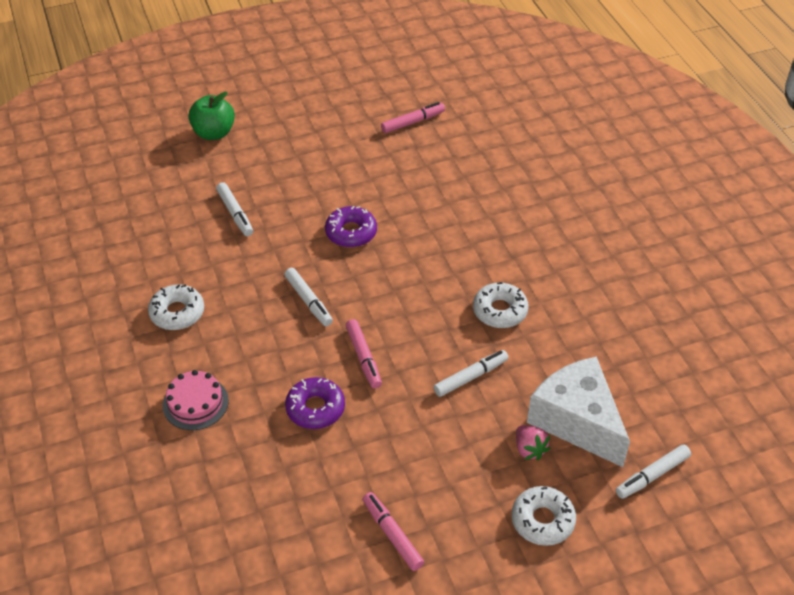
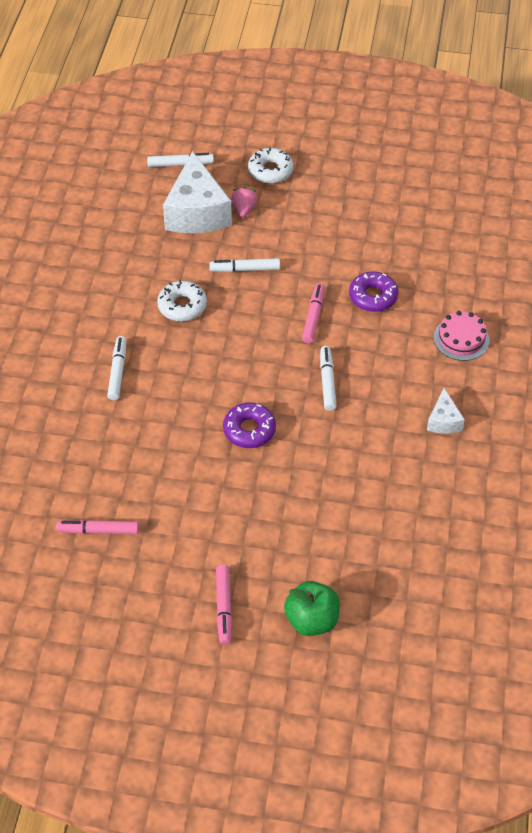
camera: 150 degrees left, 5 degrees up
(177, 313) = (443, 421): white donut -> white cheese
(235, 213) = (343, 501): white marker -> white marker (118, 371)
(392, 534) = (370, 202): pink marker -> pink marker (223, 607)

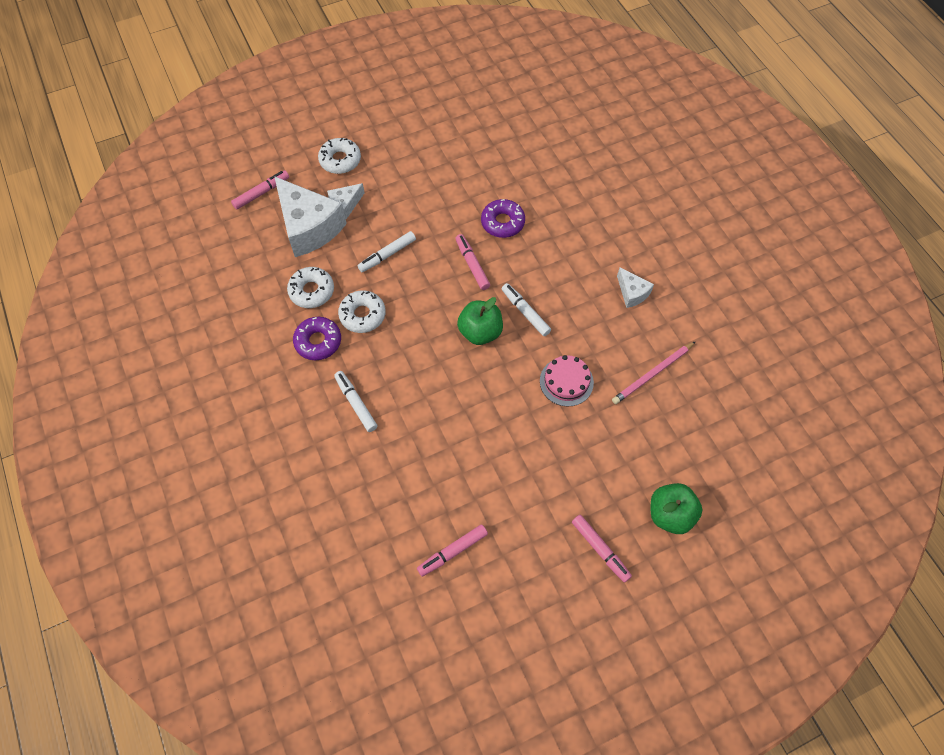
camera: 35 degrees left, 10 degrees up
(156, 264) = (311, 291): none -> white donut
(180, 164) = (261, 193): white marker -> pink marker
(244, 209) = (345, 204): pink strawberry -> white cheese
(249, 430) = (500, 388): purple donut -> purple donut (318, 342)
(272, 375) = (480, 332): none -> green apple
(400, 498) = (652, 374): none -> pink pencil
(461, 339) = (592, 220): pink cake -> pink cake (566, 381)

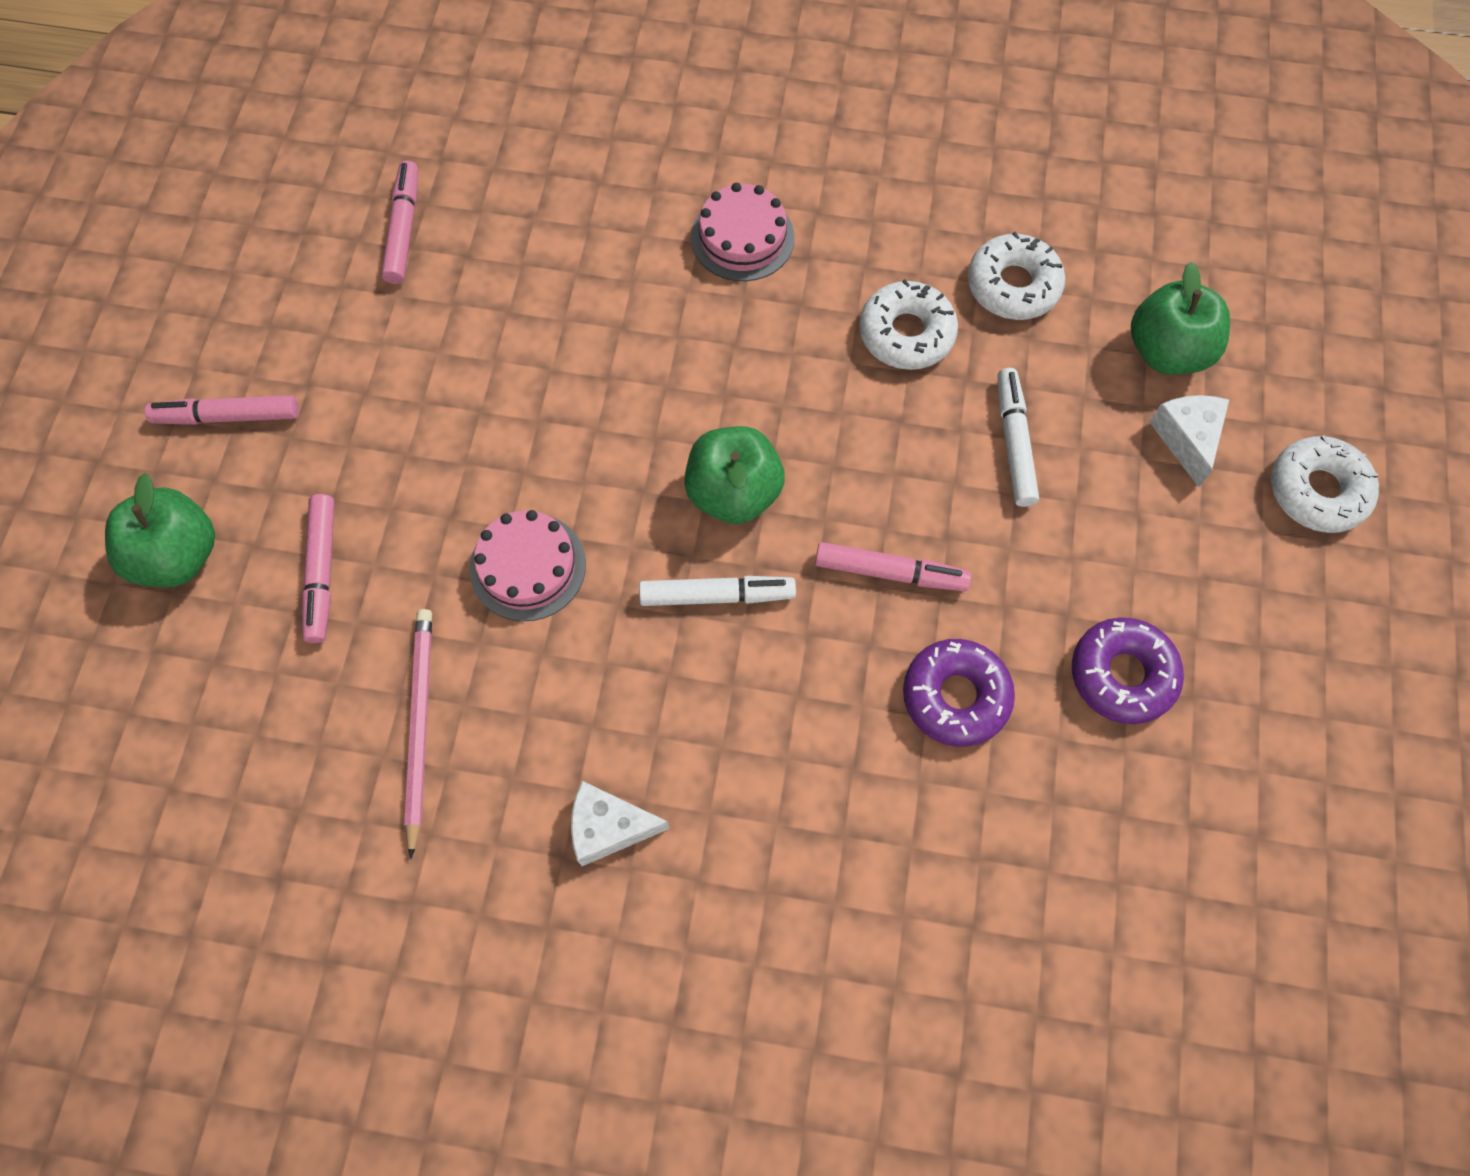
camera: 125 degrees right, 5 degrees up
(261, 193) = (1303, 317): pink marker -> pink marker (322, 572)
(309, 227) = (1167, 351): white cheese -> green apple
(318, 342) = (899, 244): purple donut -> purple donut (1122, 675)
(356, 403) = (742, 237): white marker -> pink cake

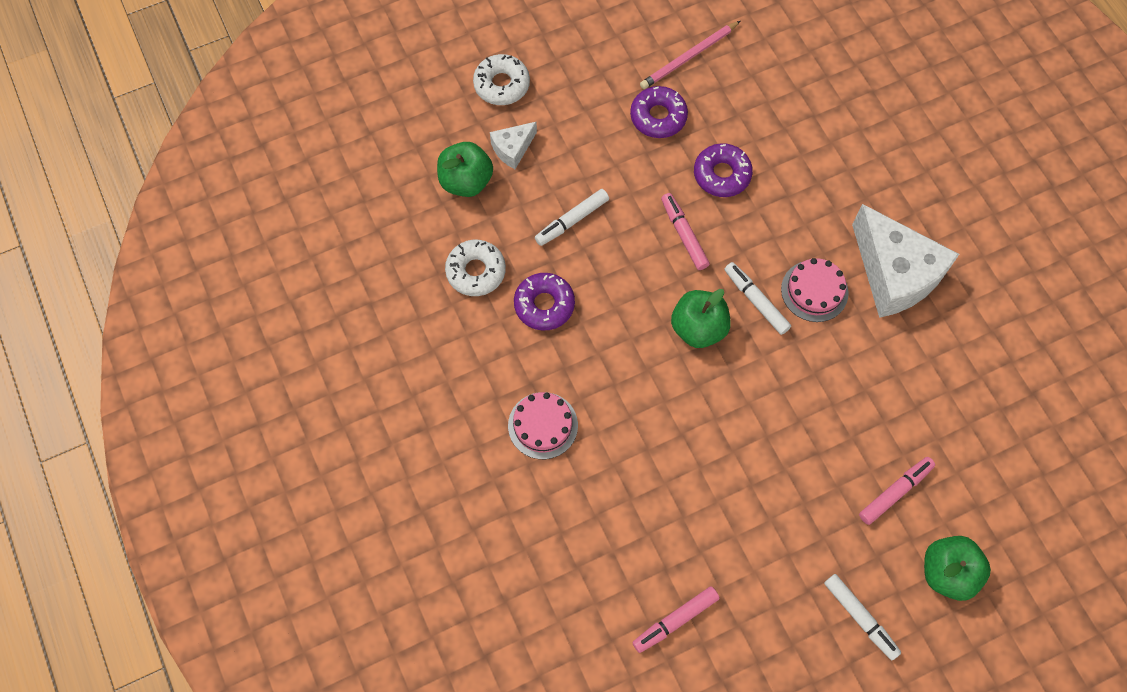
camera: 125 degrees left, 0 degrees up
(227, 416) = (860, 618): pink marker -> white marker
(420, 725) = (922, 386): pink pencil -> pink pencil (688, 57)
(528, 566) = (812, 396): pink cake -> pink cake (814, 291)
(609, 827) = (894, 274): white cheese -> white cheese, size x2.09
(906, 333) = (544, 305): white donut -> purple donut

